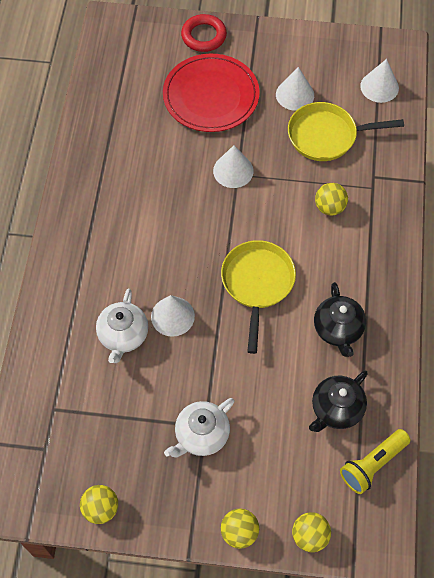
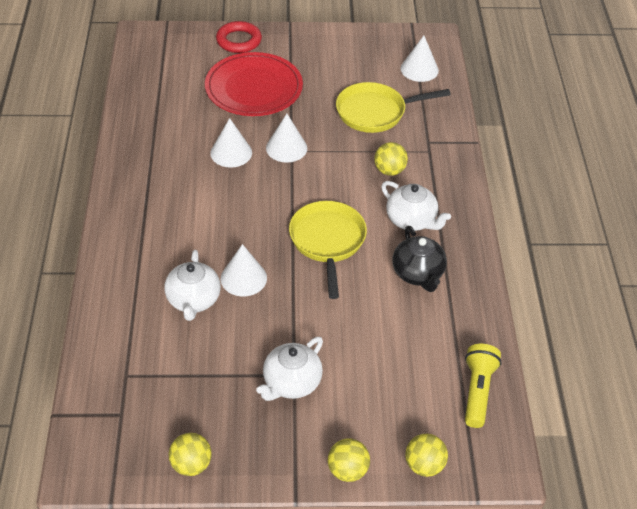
camera: 10 degrees left, 15 degrees down
(295, 94) = (337, 81): white cone -> white cone (231, 152)
(336, 409) = (429, 345): black teapot -> none
(342, 268) = (411, 220): none -> white teapot
(372, 464) = (477, 391): yellow flashlight -> yellow flashlight turned 150 degrees clockwise

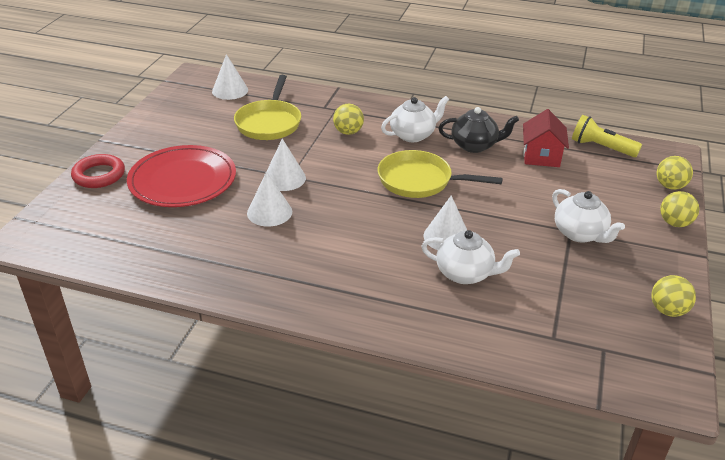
camera: 70 degrees left, 10 degrees down
(427, 335) = (541, 156): none -> red house

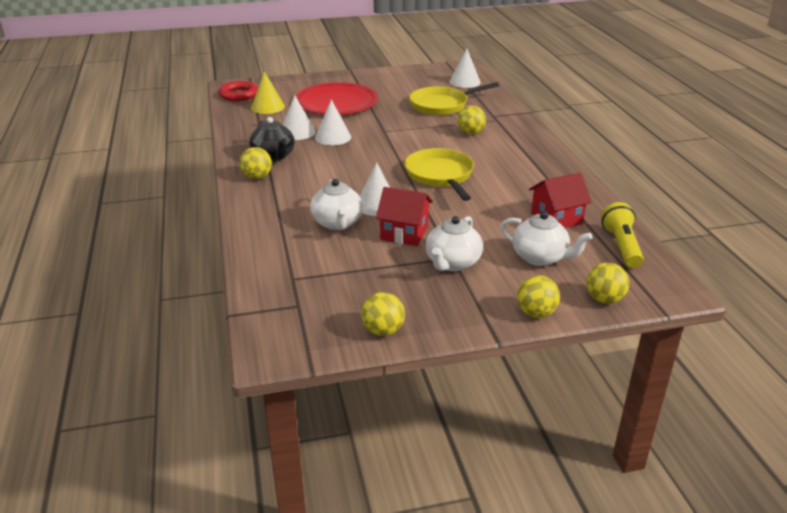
camera: 60 degrees right, 5 degrees down
(99, 175) = (313, 81): red ring -> red ring (239, 95)
(130, 231) = (267, 107): none -> yellow cone
(284, 178) = (379, 130): white cone -> white cone (297, 132)
(315, 296) = (257, 177): none -> yellow ball
(413, 135) = (504, 157): white teapot -> white teapot (540, 257)
(475, 145) = (527, 185): black teapot -> black teapot (273, 157)
(512, 240) = (404, 233): none -> red house

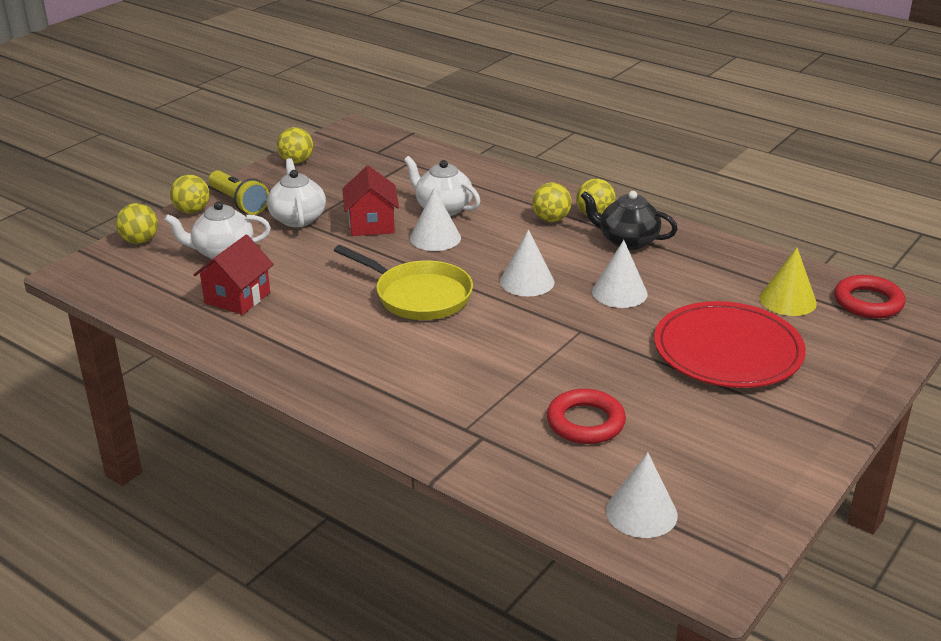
camera: 140 degrees right, 0 degrees up
(297, 132) = (671, 281): white cone -> white cone (527, 281)
(404, 233) = (371, 224): red house -> red house turned 75 degrees counterclockwise
(442, 105) = (585, 422): yellow pan -> red ring
(470, 133) = (468, 381): yellow ball -> yellow ball (551, 219)
(621, 246) = (148, 294): yellow flashlight -> yellow flashlight (239, 203)

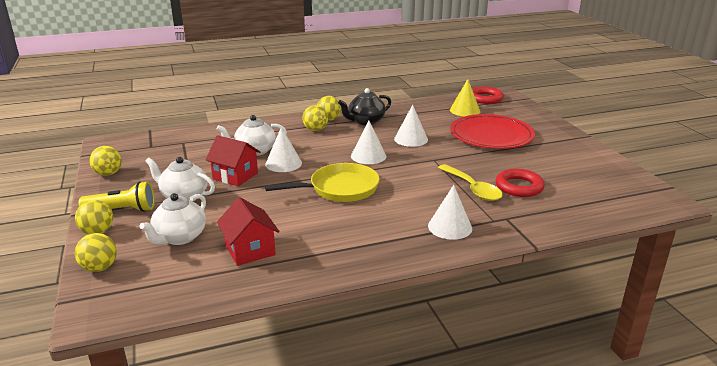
camera: 55 degrees left, 5 degrees down
(533, 387) = (472, 188): none -> yellow spoon
(641, 512) = (607, 200): white cone -> white cone (450, 227)

